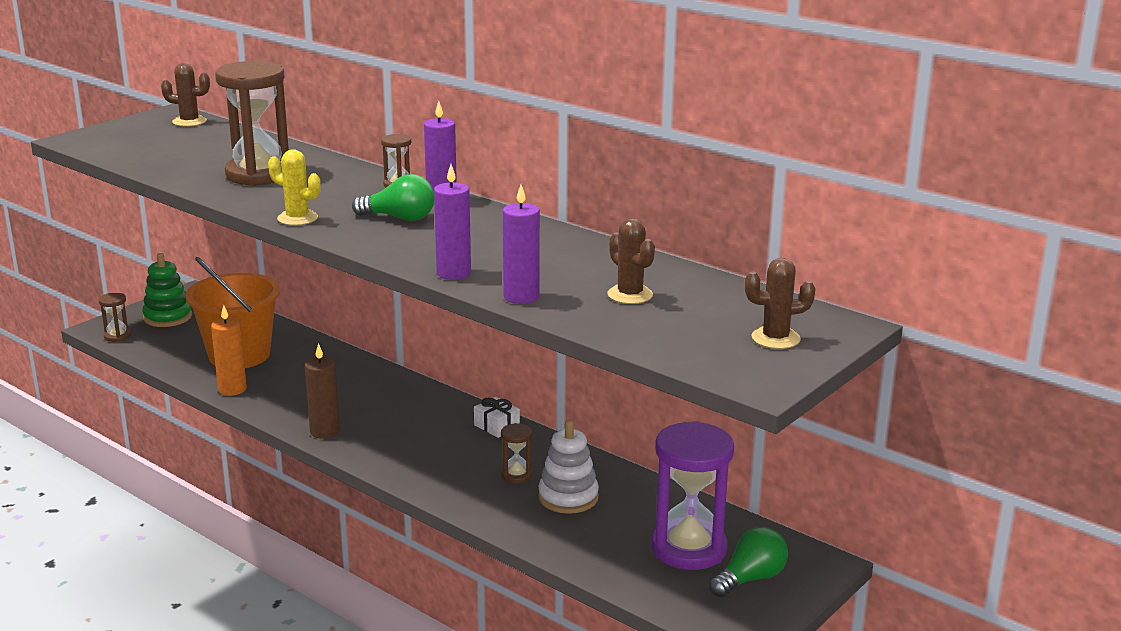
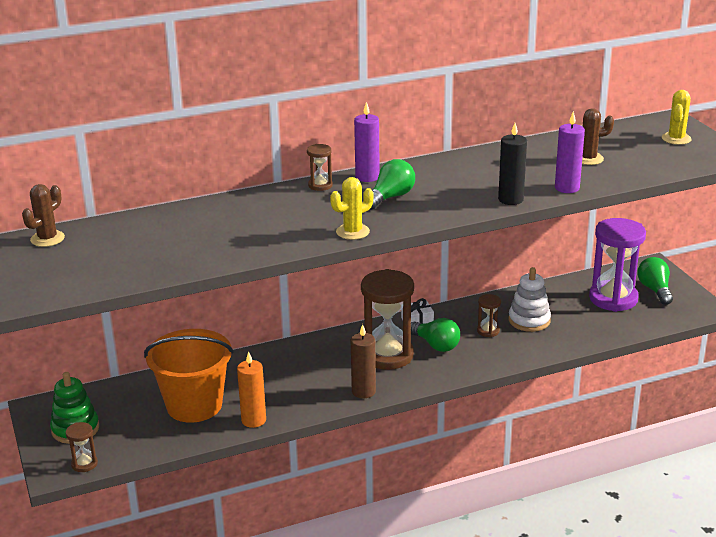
camera: 60 degrees left, 5 degrees up
(258, 175) = (234, 231): brown hourglass -> brown hourglass (387, 355)
(453, 273) = (510, 199): purple candle -> black candle
(455, 449) = (436, 345): none -> green light bulb
(775, 338) = (676, 139): brown cactus -> yellow cactus

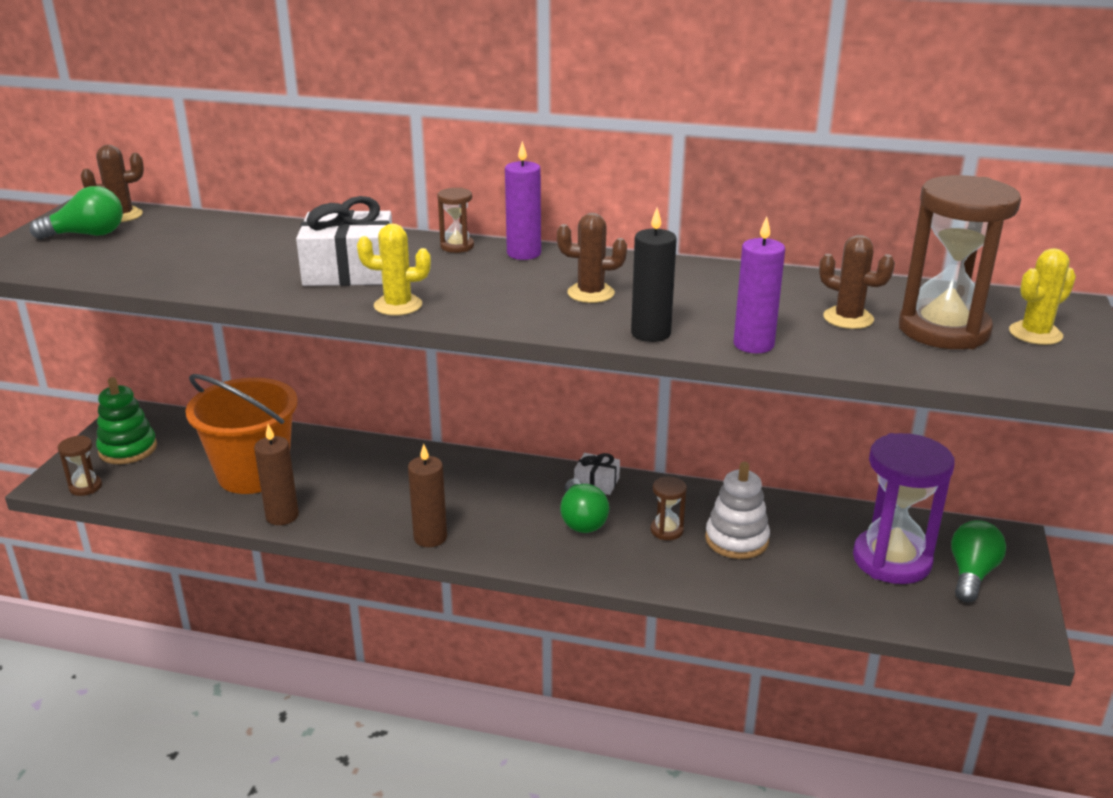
camera: 35 degrees right, 0 degrees up
(253, 420) = (282, 516): orange candle -> brown candle
(284, 222) = (349, 271): none -> white gift
(387, 355) = (511, 507): brown hourglass -> brown hourglass (943, 330)
(390, 197) = (509, 283): green light bulb -> green light bulb (87, 235)
(444, 188) = (591, 293): none -> brown cactus

